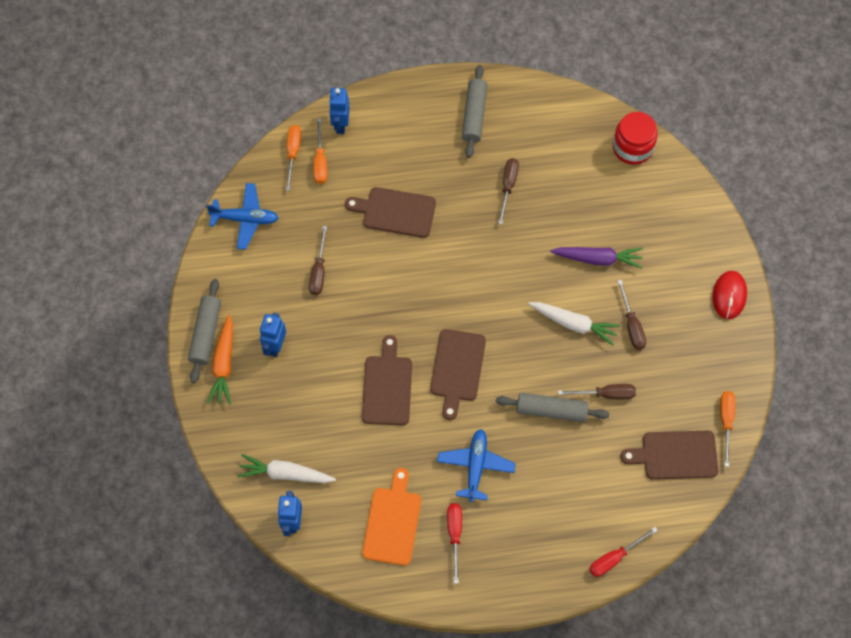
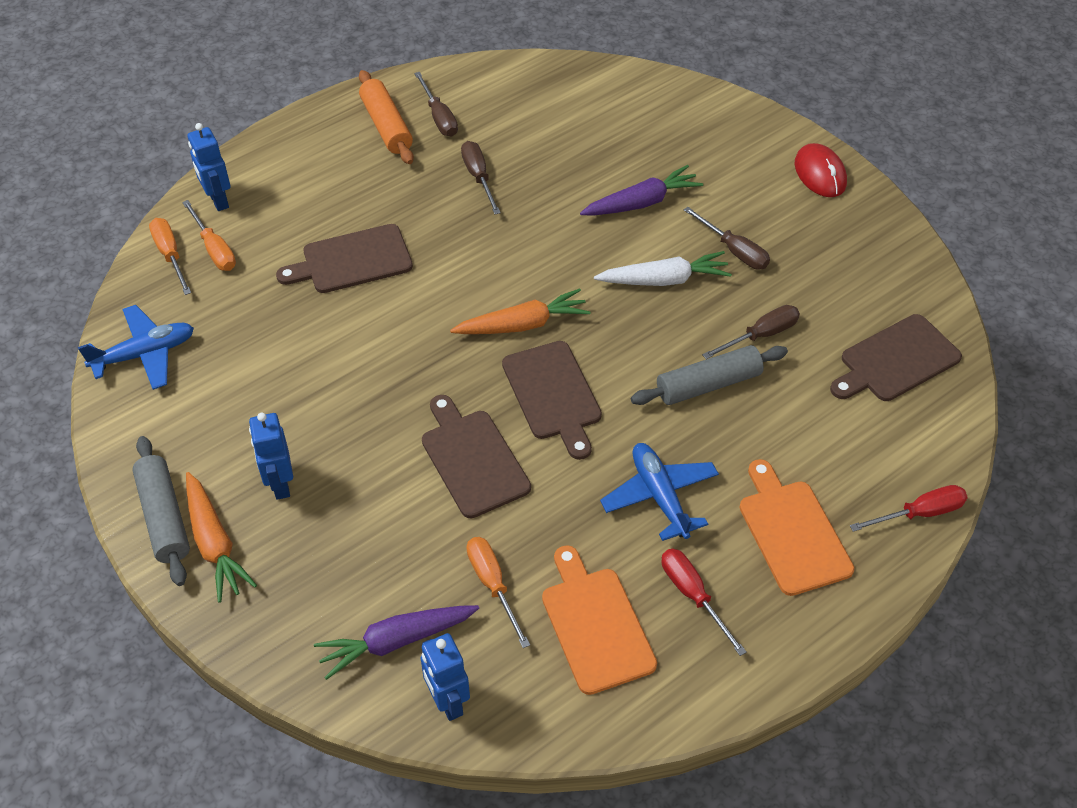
camera: 30 degrees left, 15 degrees down
(285, 474) = (396, 641): white carrot -> purple carrot
(319, 271) = (288, 368): brown screwdriver -> brown screwdriver (439, 117)
(469, 311) = (523, 324): none -> orange carrot
(474, 115) = (386, 126): grey rolling pin -> orange rolling pin
(534, 529) = (792, 532): none -> orange cutting board
(614, 558) = (919, 513): red screwdriver -> red screwdriver turned 135 degrees counterclockwise
(632, 147) = (598, 83): red jar -> none
(726, 422) = (923, 298): orange screwdriver -> orange screwdriver (493, 585)

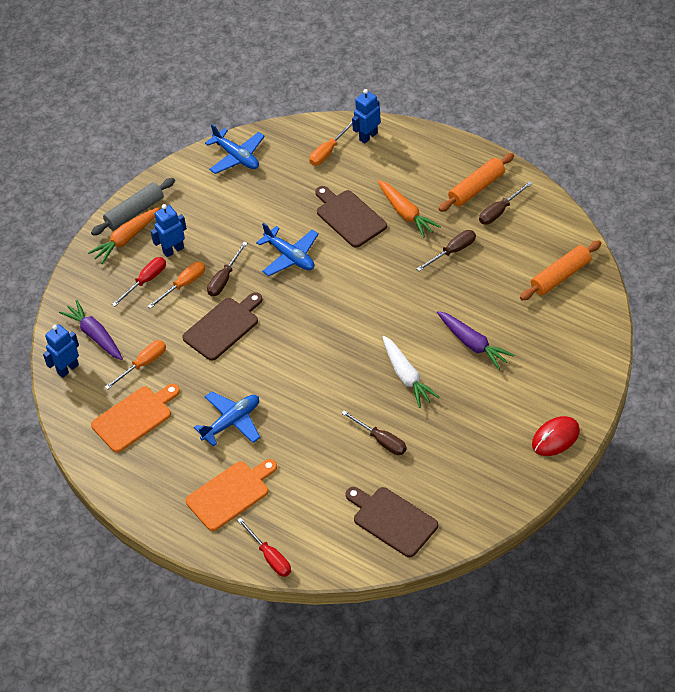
camera: 75 degrees right, 0 degrees up
(170, 255) = (314, 135): orange screwdriver -> orange screwdriver (184, 285)
(383, 344) = (290, 256): none -> blue plane
(523, 324) = (335, 316): orange carrot -> orange carrot (406, 213)
(553, 394) = (286, 349): brown cutting board -> none
(575, 97) = (560, 276): none -> orange rolling pin
(693, 595) = (169, 456): red screwdriver -> red screwdriver (146, 281)
(708, 384) = (327, 423): grey rolling pin -> none
(734, 250) = (452, 407): brown screwdriver -> brown screwdriver (224, 279)

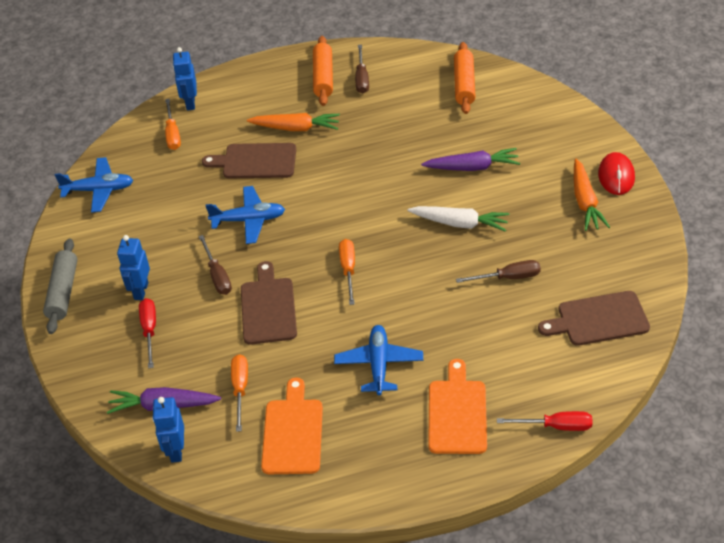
camera: 50 degrees left, 5 degrees down
(126, 239) = (85, 316): orange carrot -> orange carrot (585, 202)
(184, 285) = (188, 307): orange screwdriver -> orange screwdriver (348, 270)
(453, 251) = (368, 125): brown screwdriver -> none

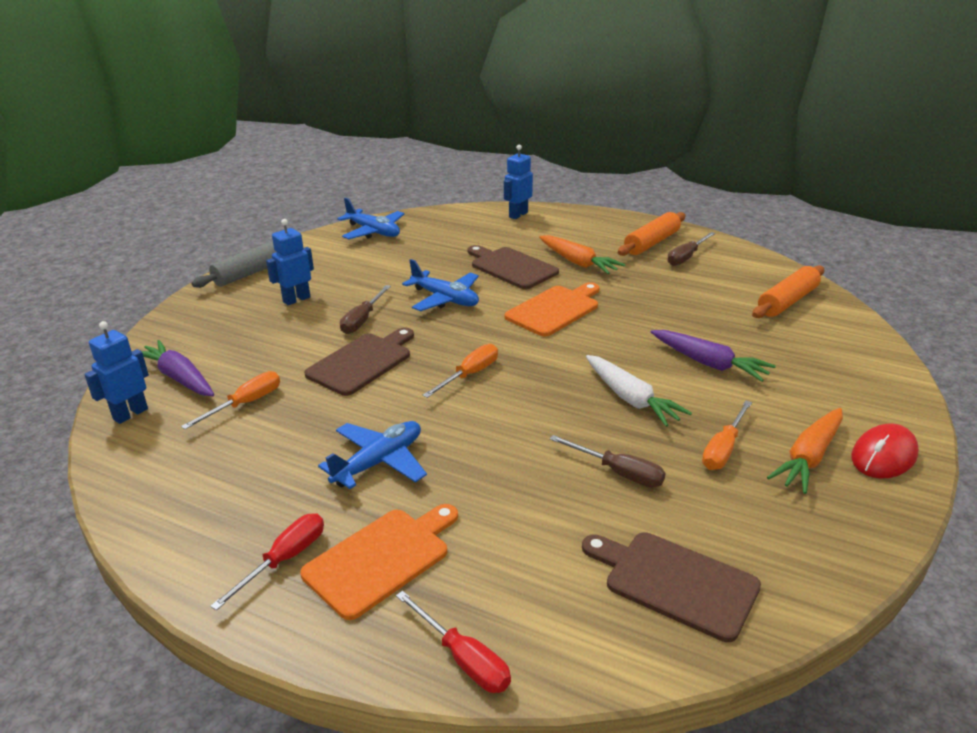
camera: 40 degrees right, 15 degrees down
(149, 330) = (258, 326): red screwdriver -> red screwdriver (284, 560)
(172, 134) = (476, 225): orange screwdriver -> orange screwdriver (723, 449)
(292, 433) = (223, 464): orange cutting board -> orange cutting board (554, 309)

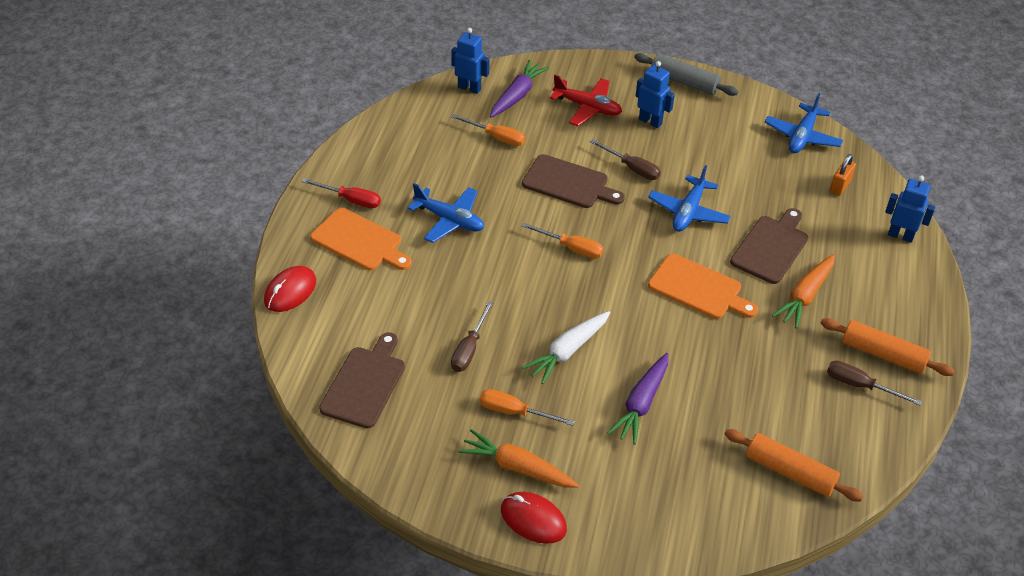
camera: 75 degrees right, 15 degrees up
(243, 333) = (587, 107): none -> red plane
(362, 320) = (632, 168): brown screwdriver -> brown screwdriver turned 150 degrees counterclockwise
(447, 227) = (840, 186): none -> orange padlock
(463, 659) = (290, 291): red screwdriver -> red mouse

